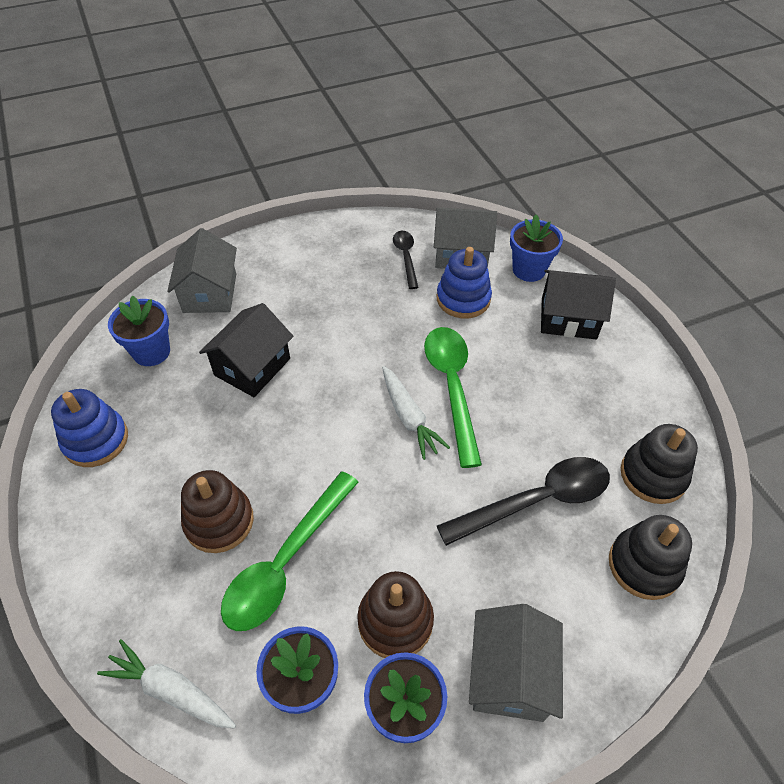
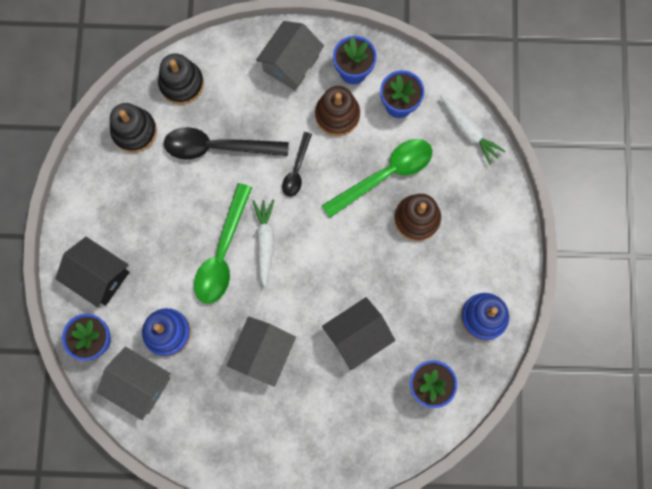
camera: 155 degrees left, 25 degrees up
(210, 293) = (367, 432): grey house -> grey house (263, 353)
(406, 257) = (188, 401): black spoon -> black spoon (296, 170)

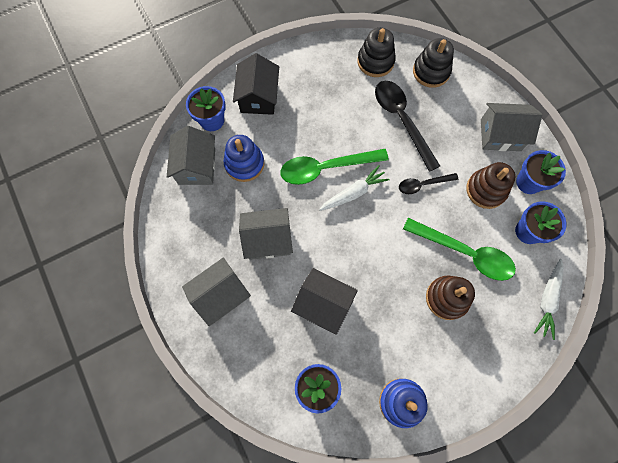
camera: 60 degrees right, 5 degrees down
(292, 430) = (221, 295): none -> grey house

